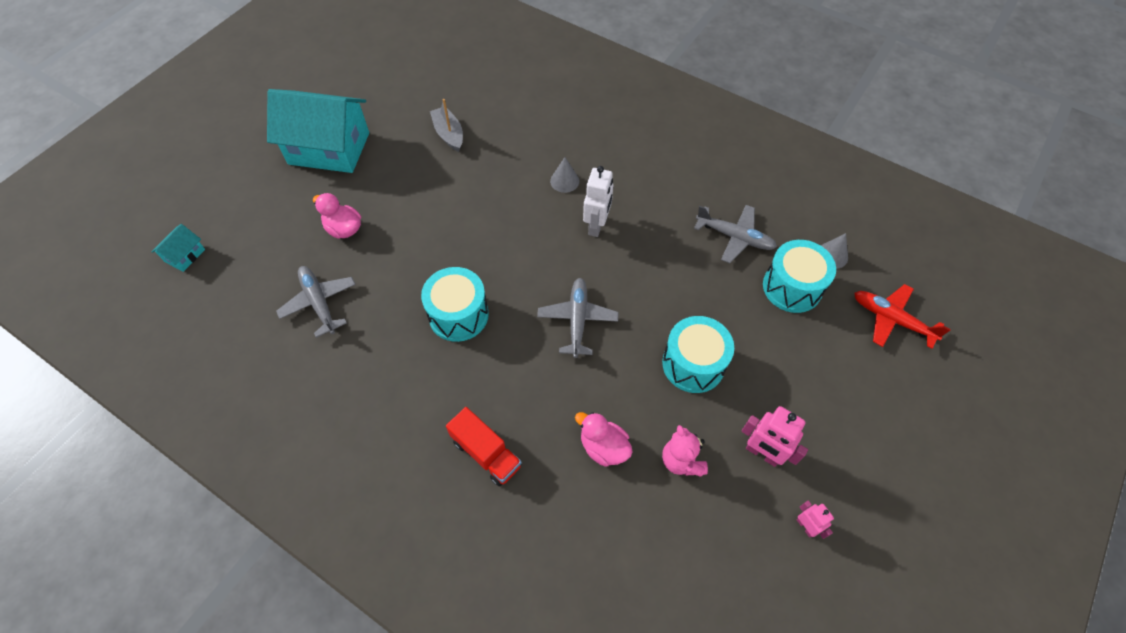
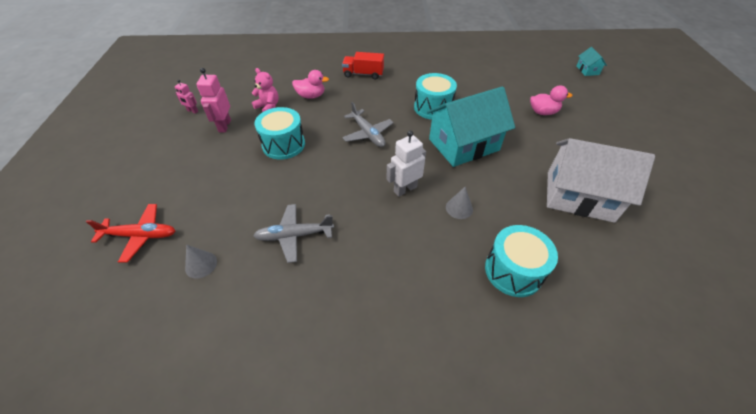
camera: 145 degrees right, 10 degrees down
(319, 303) = (502, 83): grey plane -> none
(329, 148) = (625, 144): turquoise house -> turquoise house (463, 144)
(449, 134) = (579, 196): grey boat -> white house
(596, 225) = (405, 189): white robot -> white robot turned 75 degrees clockwise
(762, 453) = (224, 126): pink robot -> pink robot turned 90 degrees counterclockwise
(792, 287) = (231, 220): turquoise drum -> turquoise drum (513, 271)

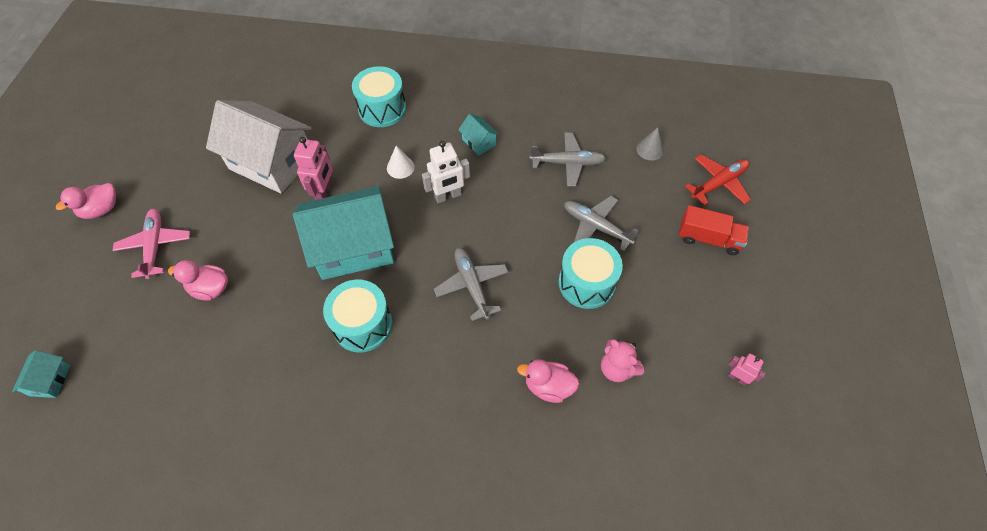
camera: 170 degrees left, 10 degrees up
(140, 235) = (718, 184): red plane -> red plane turned 135 degrees clockwise
(224, 126) = (676, 333): pink robot -> pink robot (324, 192)
(271, 182) = (596, 227): none -> grey plane
(363, 74) = (450, 438): red truck -> red truck (708, 239)
(390, 245) = (479, 142): none -> turquoise house
(459, 208) = (400, 167): grey cone -> white cone
(604, 128) = (155, 246): none -> pink plane
(672, 144) = (101, 210): none -> pink duck

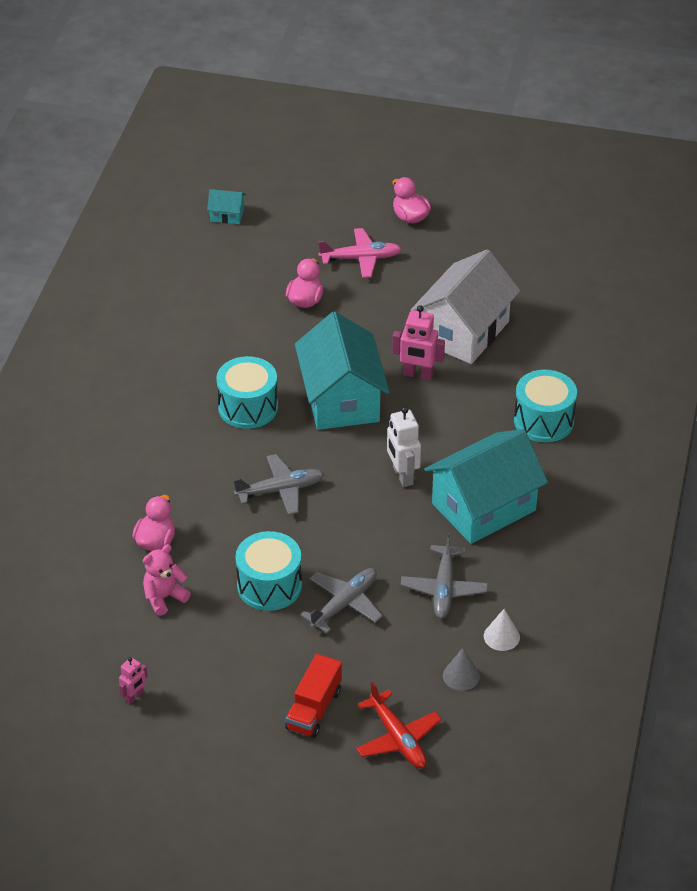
camera: 95 degrees right, 15 degrees down
(400, 167) = (449, 436): white cone -> white cone (501, 636)
(479, 142) = (484, 507): turquoise house -> turquoise house, size x2.37

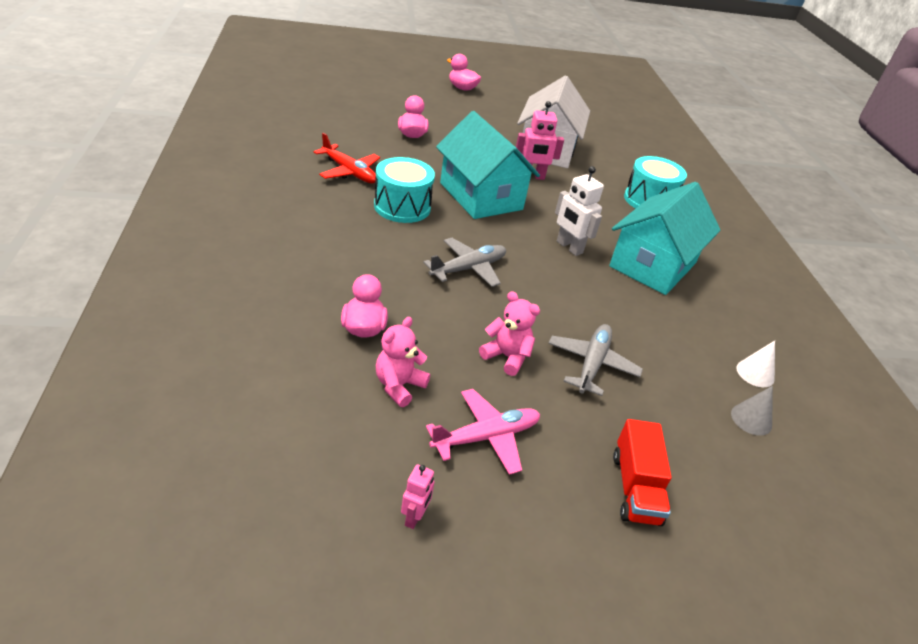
camera: 25 degrees left, 5 degrees down
(227, 215) = (321, 87): turquoise house -> none
(269, 585) = (506, 357): turquoise drum -> pink teddy bear
(360, 259) = (440, 110): pink plane -> pink plane (485, 437)
(397, 738) = (745, 504): red plane -> red plane (349, 172)
(443, 588) = (671, 336): grey plane -> none

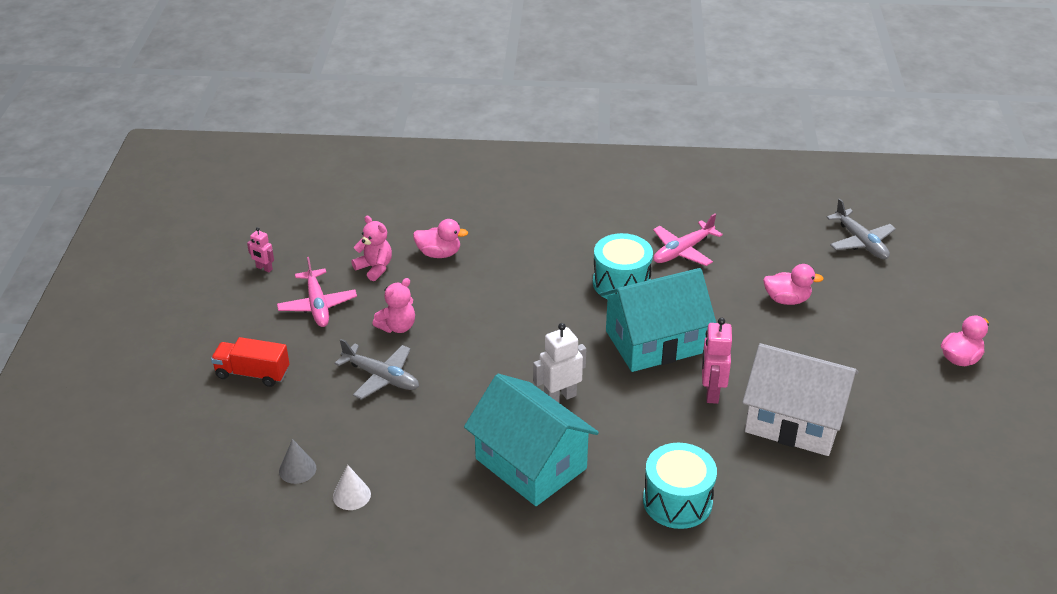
camera: 105 degrees right, 0 degrees up
(349, 172) = (683, 251): red plane -> pink plane
(468, 269) = (518, 317): grey plane -> grey plane (860, 242)

